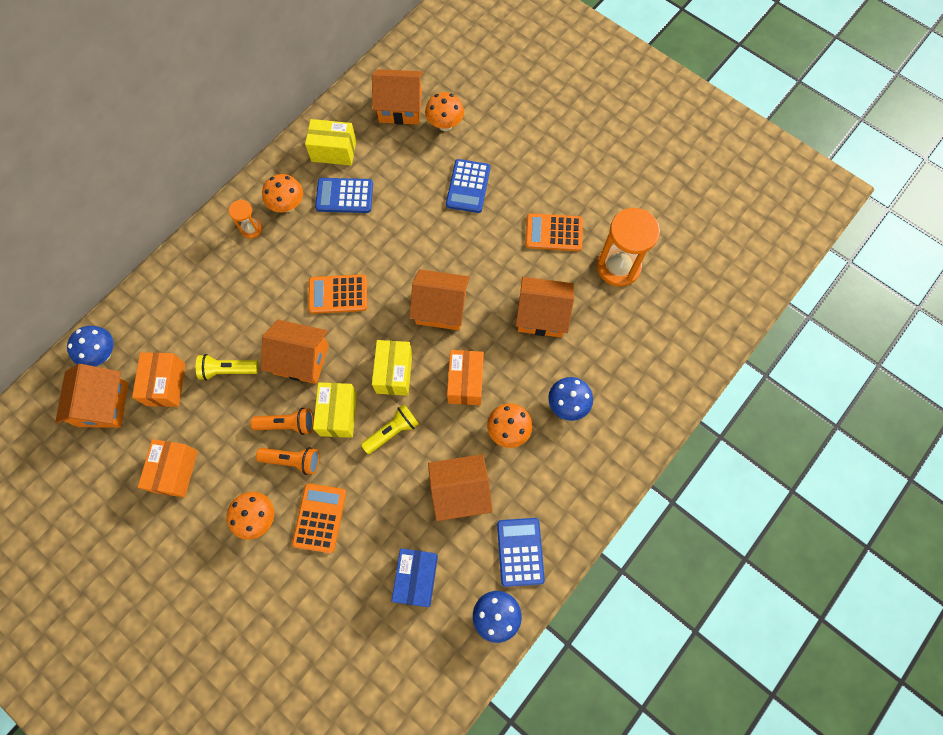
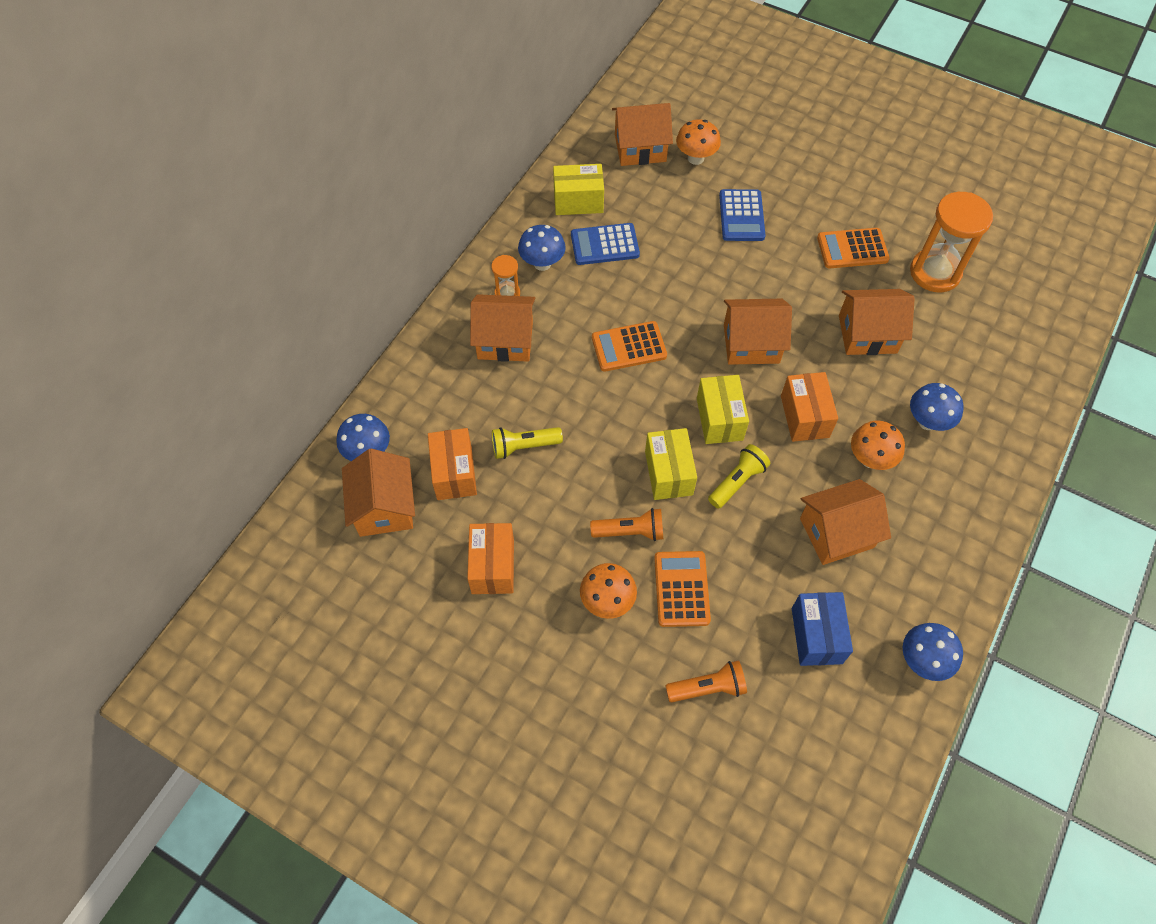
camera: 10 degrees left, 10 degrees down
(287, 424) = (612, 493): orange flashlight -> orange flashlight (708, 688)
(288, 205) = (542, 263): orange mushroom -> blue mushroom
(301, 359) = (607, 421): orange house -> orange house (505, 340)
(520, 552) = (927, 586): blue calculator -> none

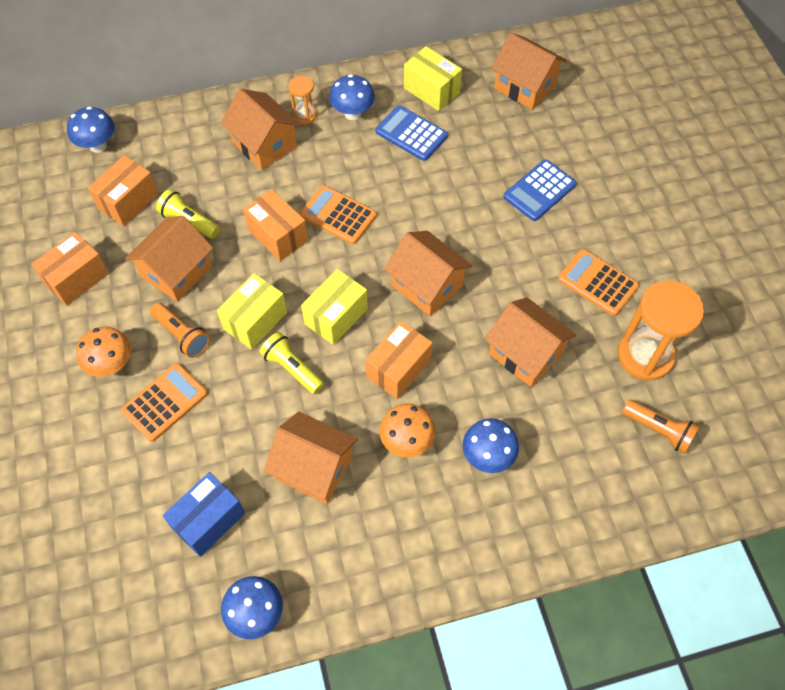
camera: 45 degrees right, 0 degrees up
(384, 507) = (65, 186): orange house -> orange house (176, 271)
(604, 398) = (278, 235): none -> orange box
(696, 158) = (558, 124): orange mushroom -> none
(708, 688) = (98, 480): orange flashlight -> orange flashlight (658, 430)
(737, 482) = (292, 368): yellow flashlight -> yellow flashlight turned 135 degrees counterclockwise

